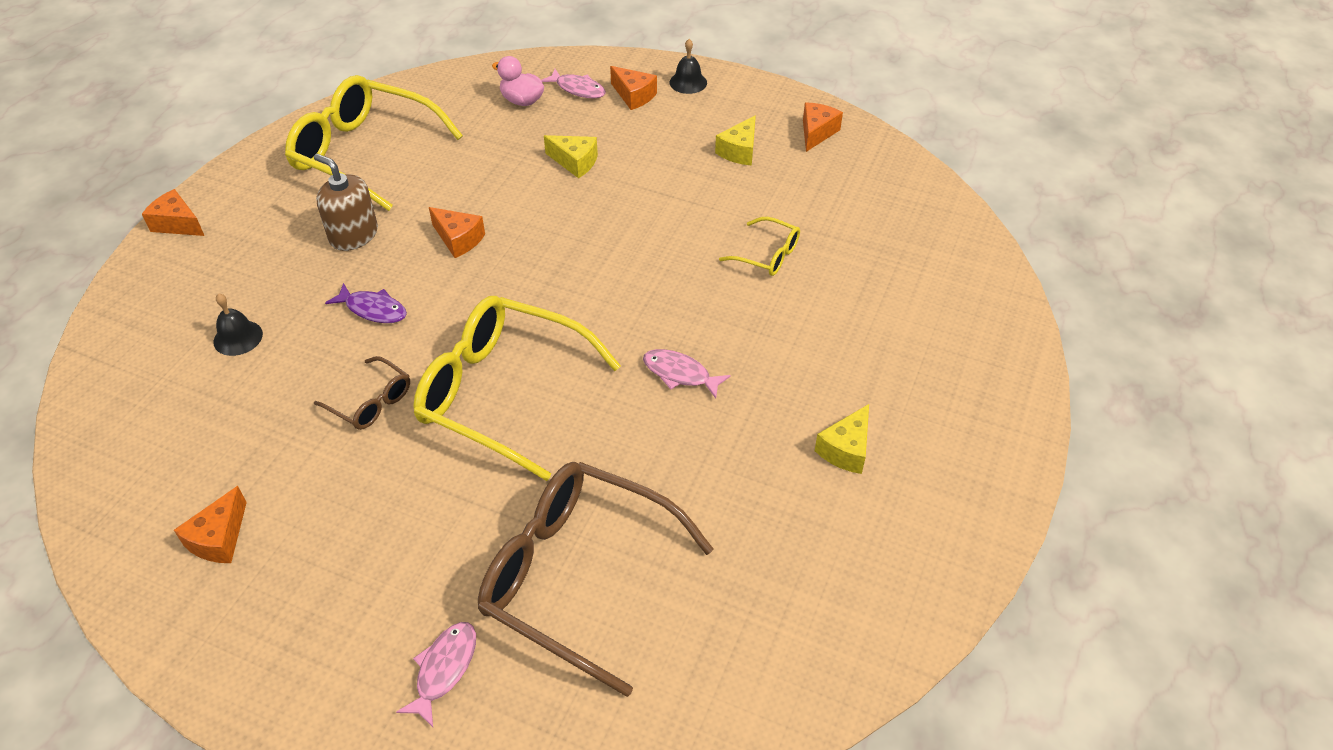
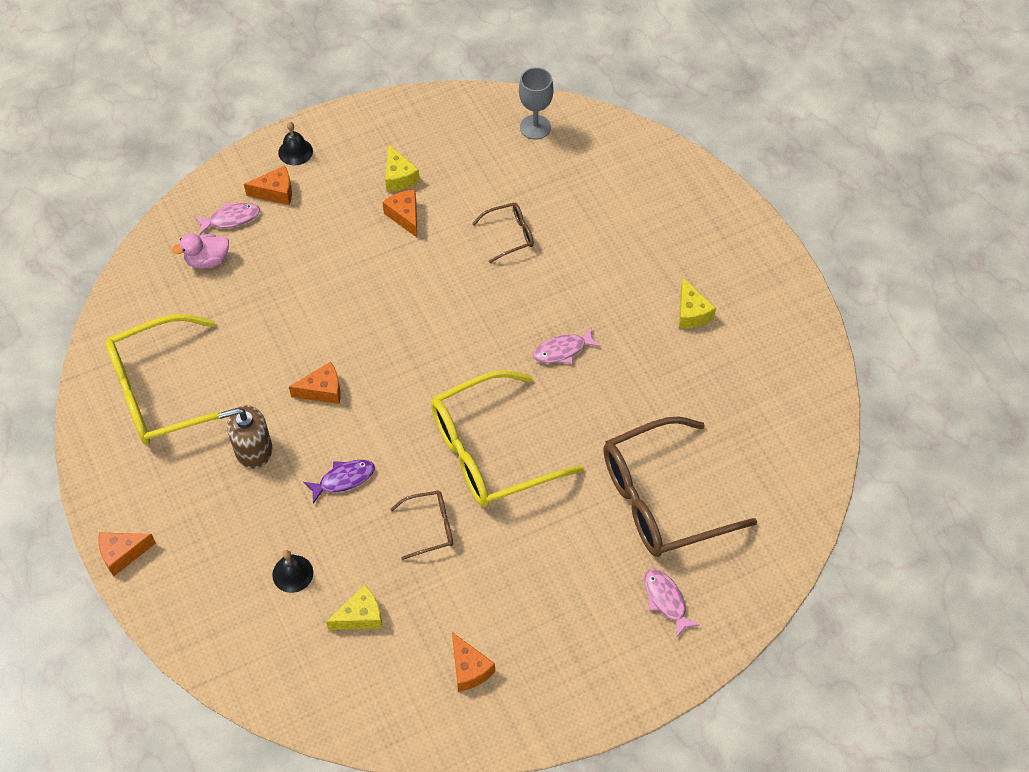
camera: 50 degrees left, 10 degrees up
(575, 162) = (312, 274): yellow cheese -> yellow cheese (360, 616)
(767, 255) = (509, 235): yellow glasses -> brown glasses
(816, 133) = (425, 123): orange cheese -> orange cheese (405, 216)
(909, 199) = (535, 127): none -> grey goblet

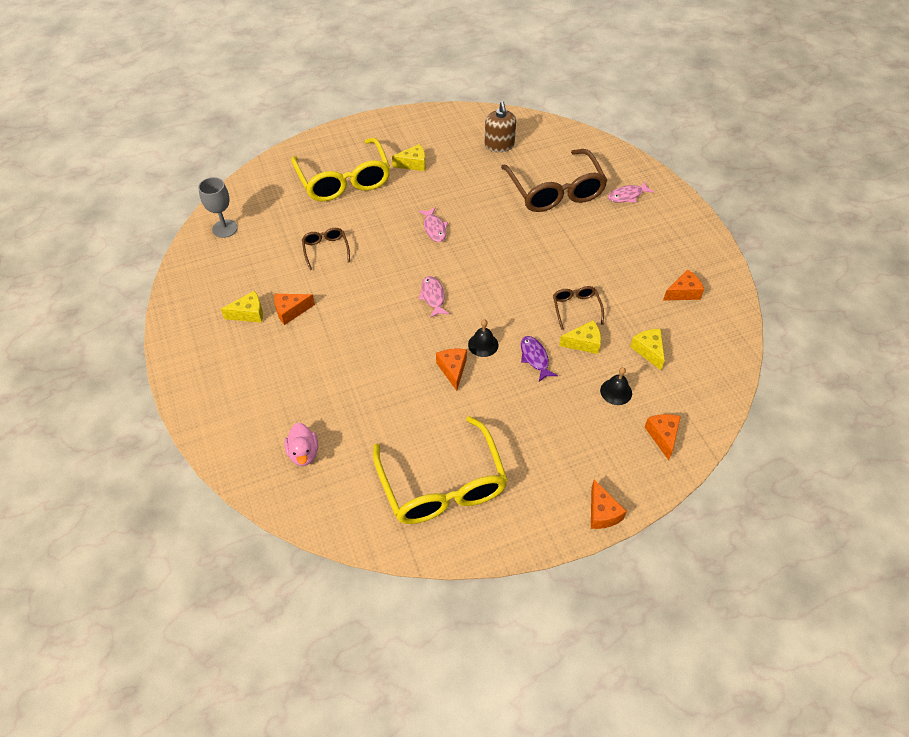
camera: 85 degrees left, 5 degrees down
(231, 219) = (260, 435): pink fish -> pink fish (433, 296)
(253, 449) = (505, 417): brown soap dispenser -> brown soap dispenser (499, 145)
(276, 192) = (240, 400): orange cheese -> orange cheese (662, 436)
(295, 151) = (197, 385): black bell -> black bell (483, 344)
(370, 536) = (584, 343): none -> yellow cheese
(490, 451) = (515, 272): yellow glasses -> yellow glasses (344, 180)

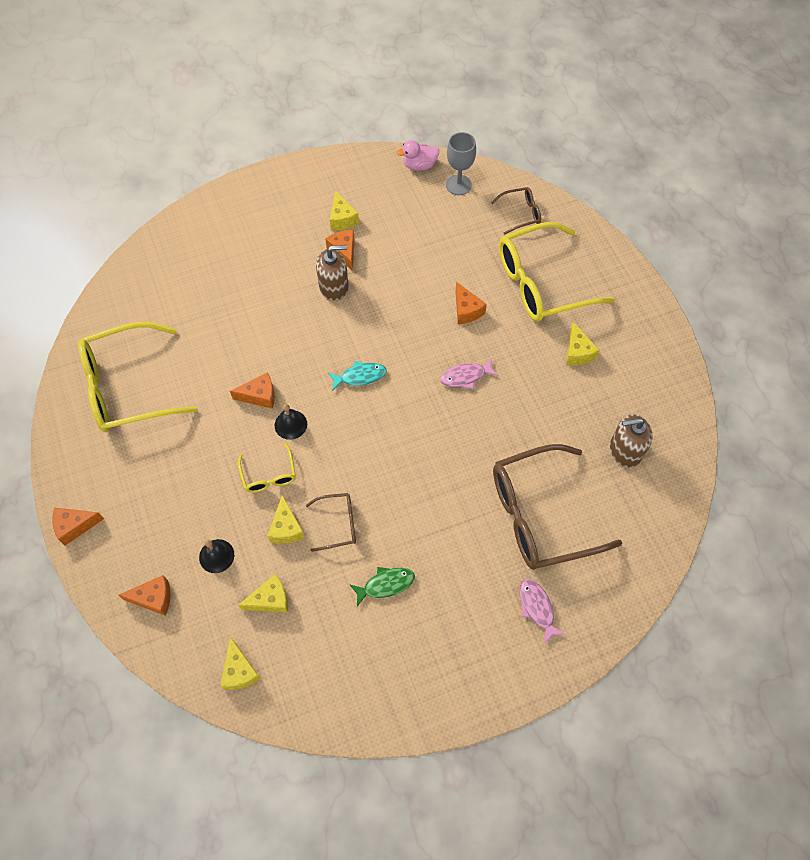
camera: 90 degrees right, 10 degrees up
(303, 453) = (177, 277): pink duck -> pink duck (419, 165)
(326, 250) = (429, 274): brown glasses -> brown glasses (520, 213)
(332, 318) = (334, 287): none -> brown soap dispenser
(433, 296) = (360, 376): pink fish -> turquoise fish
(535, 358) = (269, 475): purple fish -> yellow glasses
(623, 278) = (385, 584): none -> green fish
(683, 292) = (359, 656): orange cheese -> orange cheese (466, 310)
(712, 368) = (240, 671): none -> yellow cheese

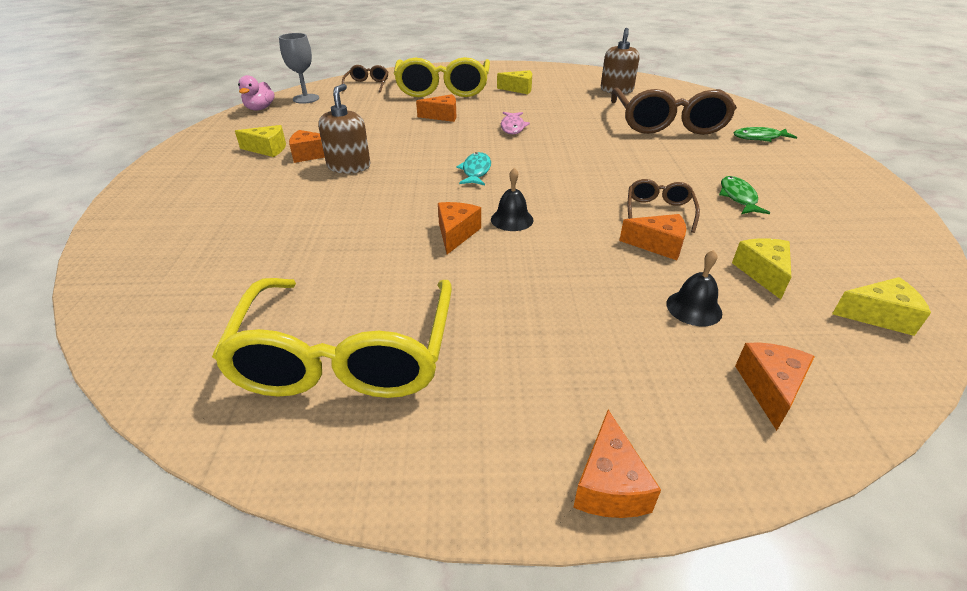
camera: 70 degrees left, 25 degrees down
(269, 475) = (577, 245): yellow glasses -> none
(286, 528) = (658, 245): yellow cheese -> orange cheese
(537, 608) = (759, 138): pink fish -> green fish

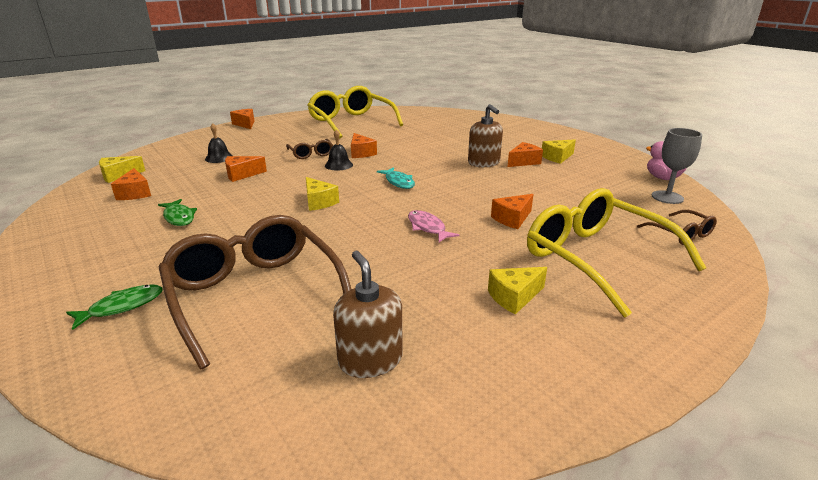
camera: 145 degrees right, 10 degrees down
(659, 211) = (245, 191): brown glasses -> brown glasses (311, 154)
(762, 273) = (177, 177): yellow cheese -> yellow cheese (319, 202)
(770, 388) = (188, 146): orange cheese -> orange cheese (135, 193)

